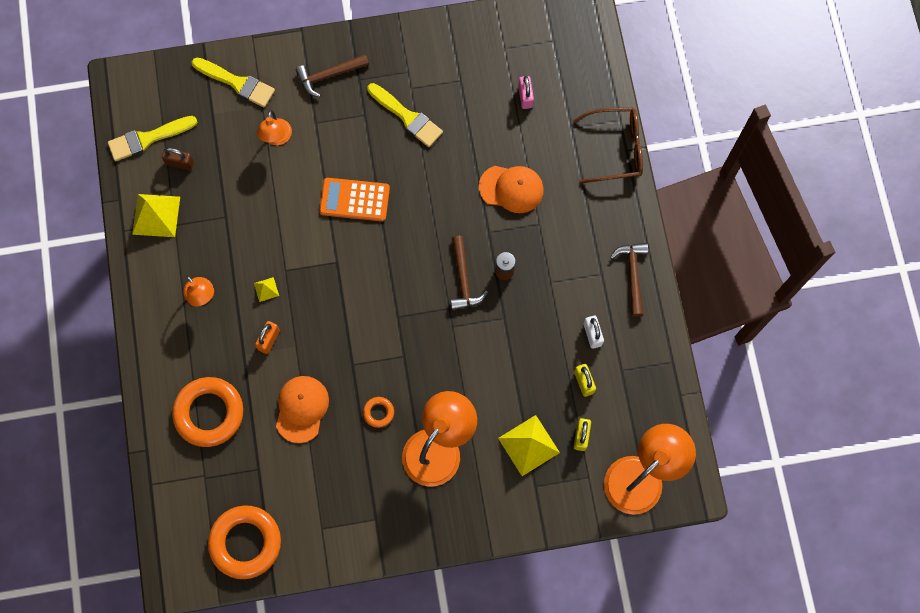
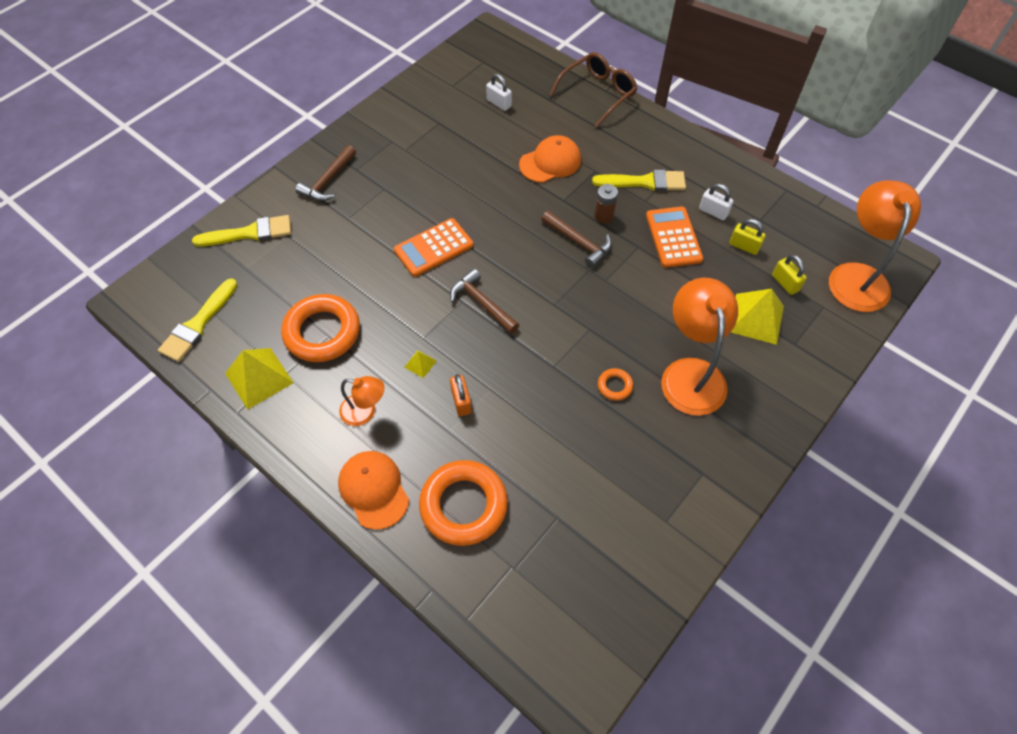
camera: 40 degrees left, 15 degrees down
(180, 163) = (247, 322): brown padlock -> none
(245, 542) = (611, 595): orange ring -> orange ring (322, 332)
(276, 138) = (322, 249): orange lamp -> none
(301, 409) = (546, 434): orange cap -> orange cap (373, 489)
(407, 117) = (421, 168): yellow brush -> yellow brush (644, 182)
(525, 96) = (499, 103): pink padlock -> white padlock
(538, 332) = (673, 237): none -> orange calculator
(632, 274) = (696, 157): brown hammer -> brown hammer (481, 303)

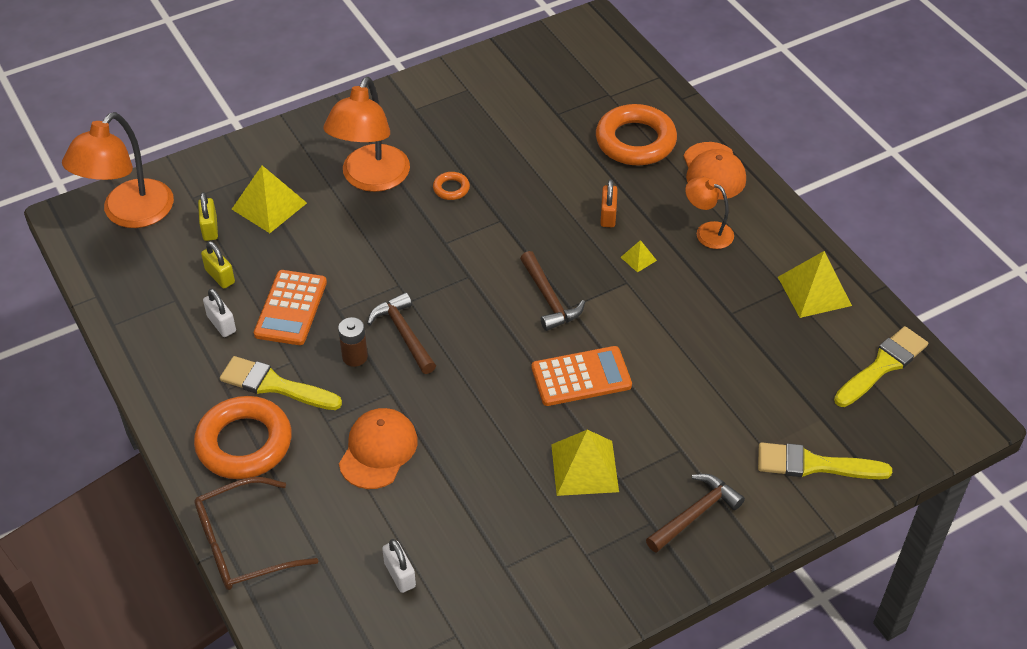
camera: 160 degrees left, 10 degrees down
(322, 332) = (738, 318): orange ring -> orange ring (244, 443)
(410, 188) = (584, 468): none -> yellow pyramid
(550, 162) = (378, 450): orange cap -> orange cap turned 120 degrees clockwise

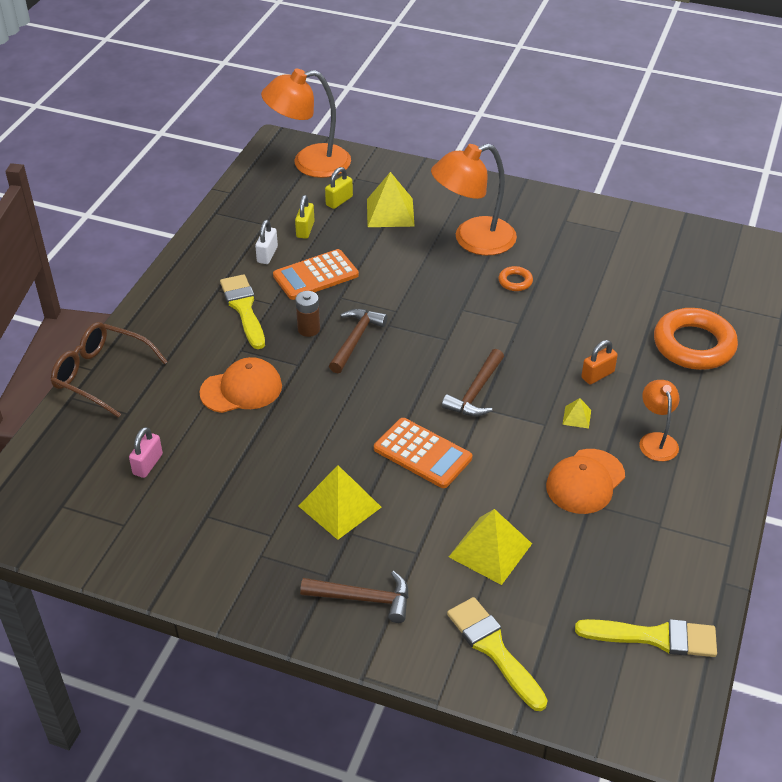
camera: 50 degrees right, 5 degrees down
(244, 443) = (182, 325): orange ring -> none
(400, 575) = (148, 464): white padlock -> pink padlock
(713, 171) = (725, 407): orange cap -> orange cap (585, 481)
(814, 291) = (680, 543): yellow pyramid -> yellow pyramid (490, 550)

